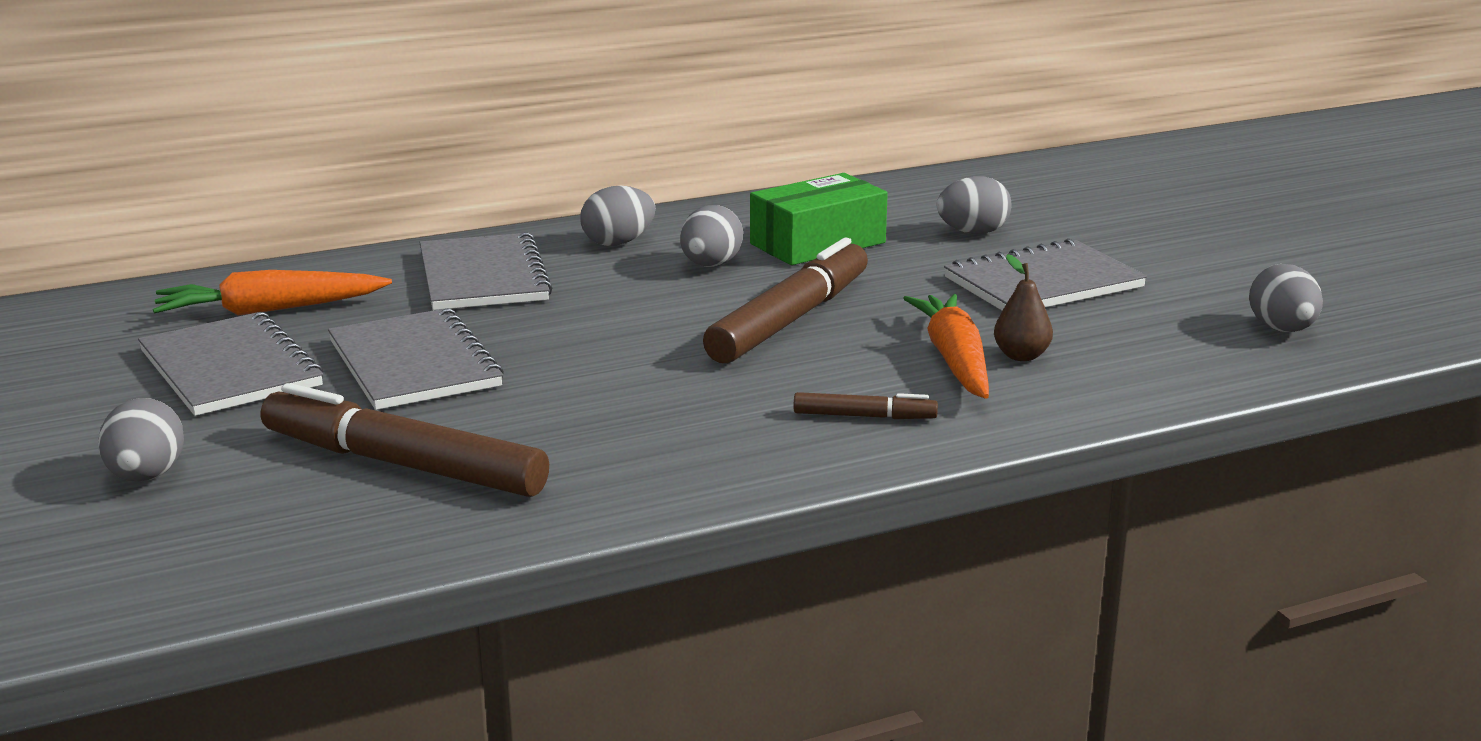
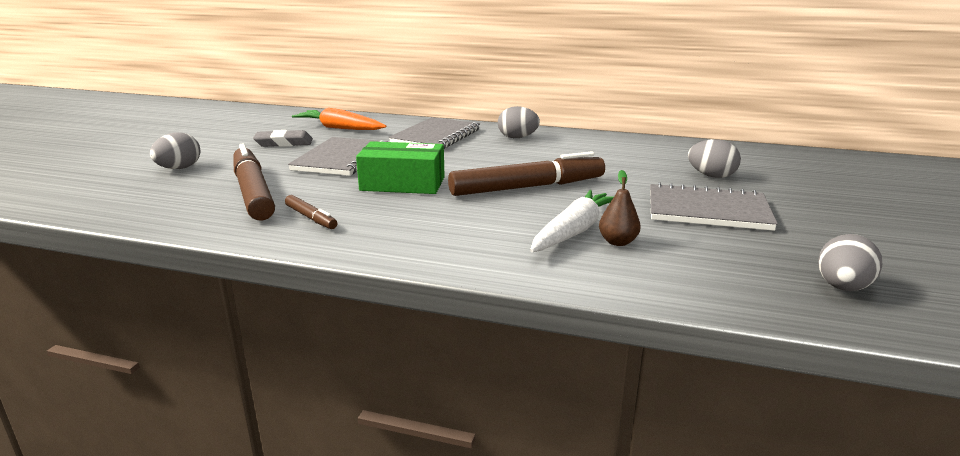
camera: 40 degrees right, 0 degrees up
(231, 368) = (284, 143): grey notebook -> grey eraser
(710, 265) = (539, 156): grey egg -> none
(818, 243) = (611, 160): green box -> green box (402, 184)
(864, 416) = (469, 241): brown marker -> brown marker (311, 218)
(954, 360) = (574, 231): orange carrot -> white carrot

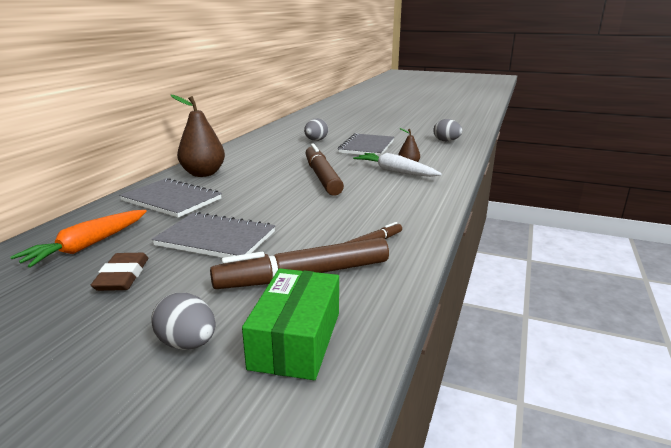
camera: 85 degrees left, 0 degrees up
(284, 143) = (122, 276): grey eraser -> brown eraser
(402, 184) = (302, 212): green box -> green box (296, 339)
(517, 137) = (203, 174): grey egg -> brown pear

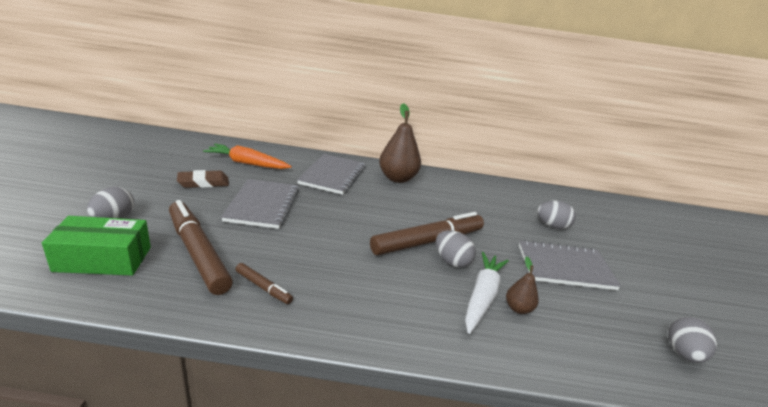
camera: 70 degrees right, 5 degrees up
(352, 173) = (452, 261): none -> grey egg

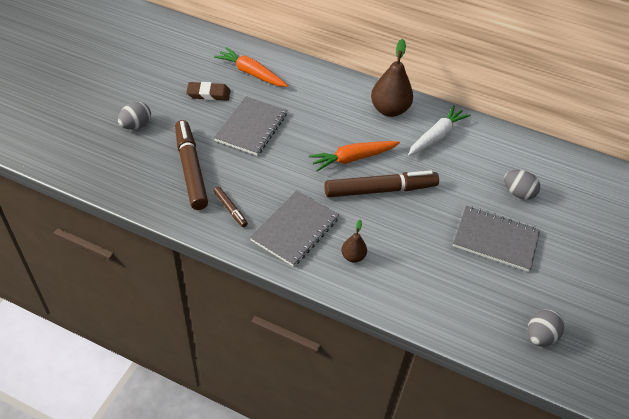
camera: 20 degrees right, 20 degrees up
(103, 259) = (126, 164): green box -> none
(333, 175) = (326, 98): grey notebook -> grey notebook (295, 229)
(384, 219) = (353, 159): none -> orange carrot
(452, 261) = (391, 214): grey egg -> none
(482, 296) = (398, 251): white carrot -> white carrot (436, 136)
(518, 308) = (422, 268): brown pear -> brown pear (353, 256)

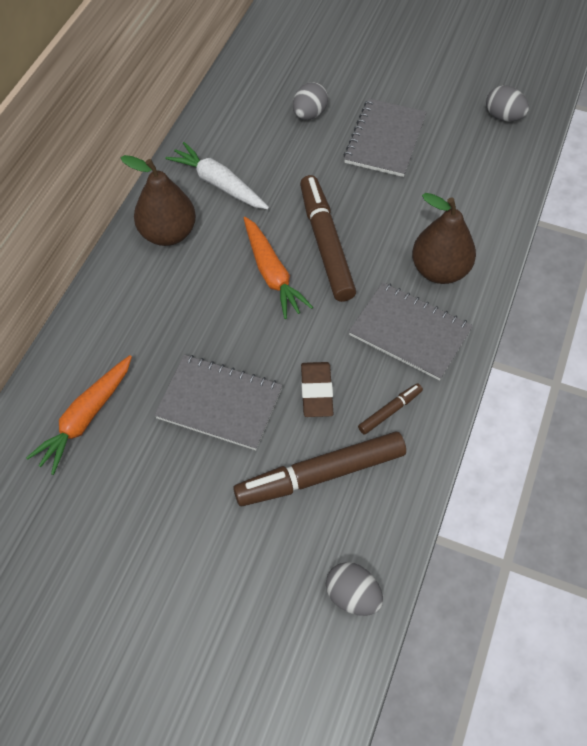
camera: 90 degrees left, 10 degrees up
(136, 126) = (231, 577): grey egg -> grey egg (352, 596)
(208, 94) = (142, 476): brown eraser -> brown eraser (316, 392)
(353, 256) = (439, 270): brown pear -> brown pear, size x1.97

